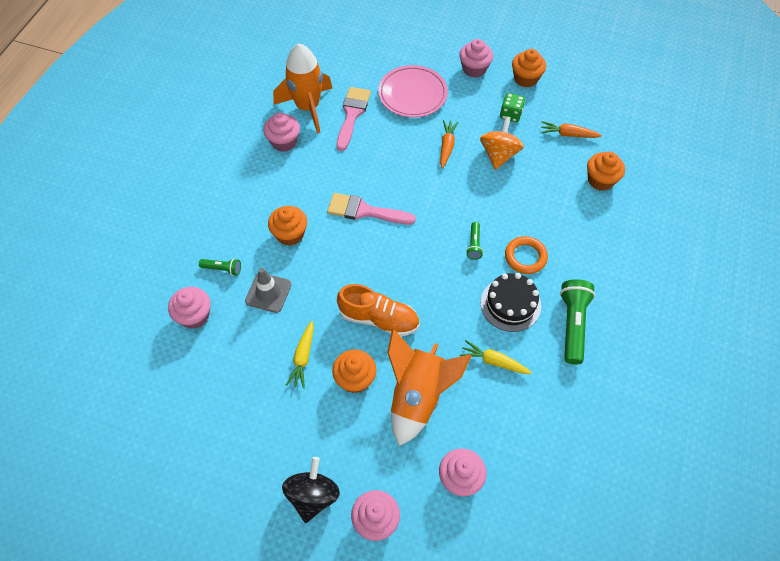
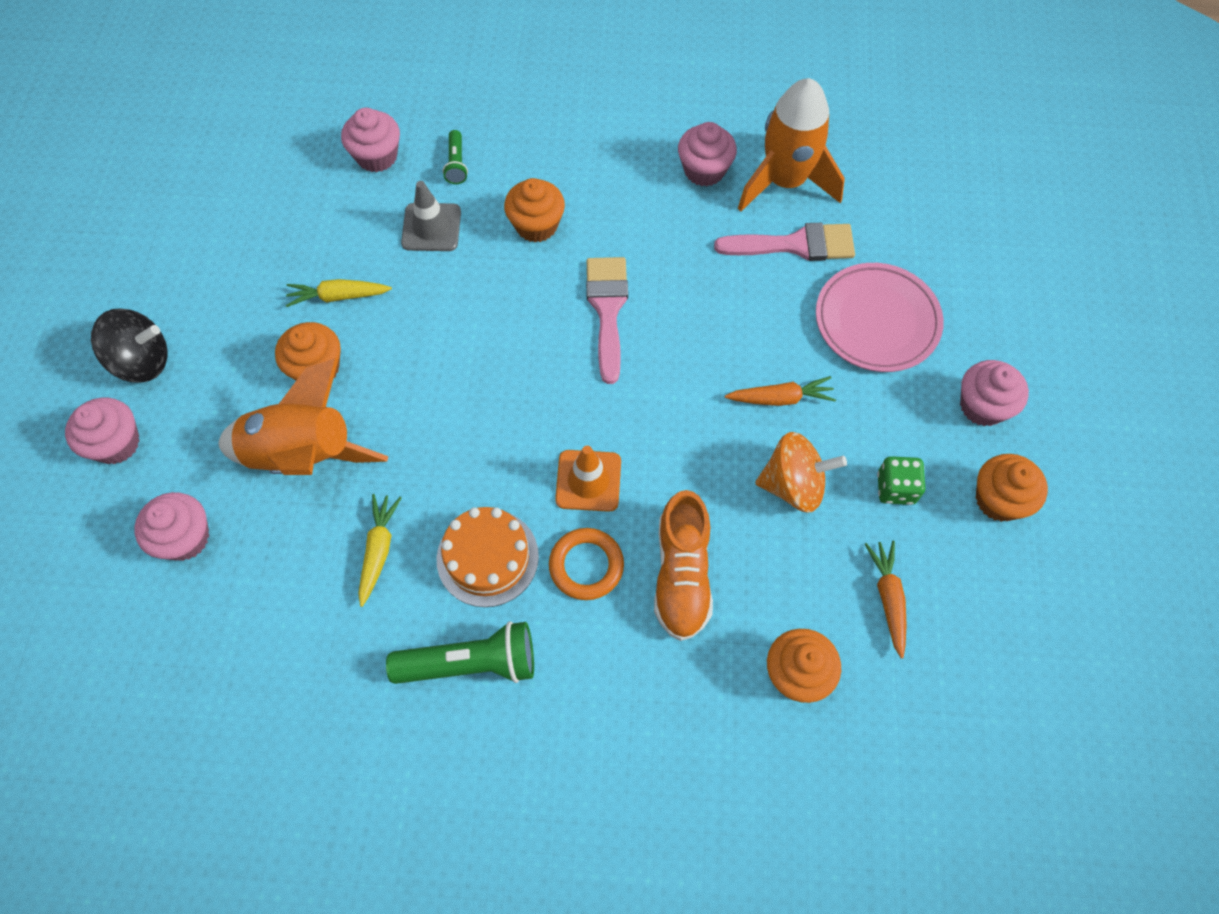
camera: 75 degrees right, 5 degrees up
(379, 319) = (419, 375): orange shoe -> orange shoe (682, 575)
(474, 245) = (588, 481): green flashlight -> orange traffic cone
(510, 304) = (487, 557): black cake -> orange cake

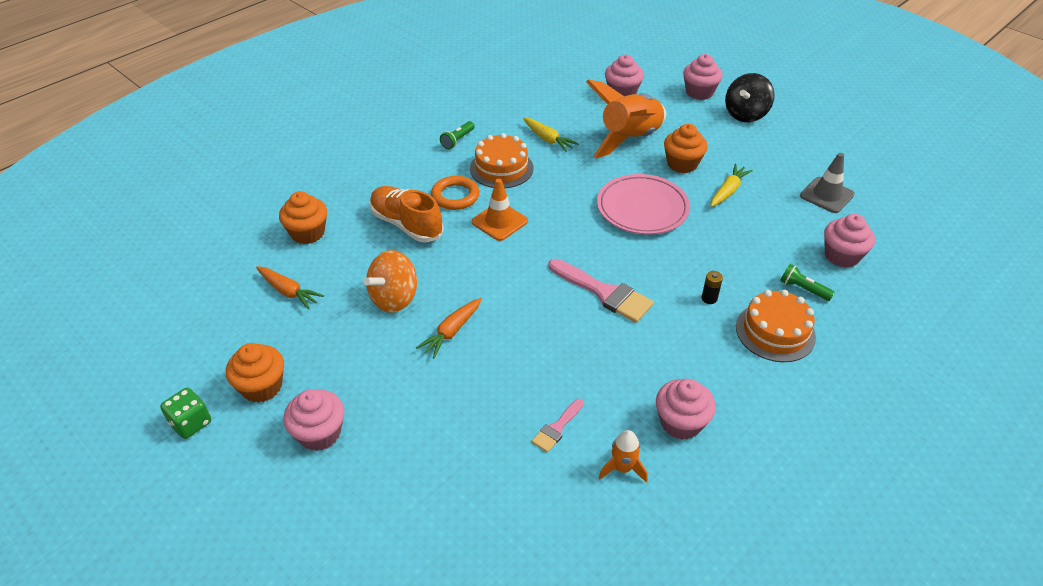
camera: 130 degrees right, 20 degrees down
(431, 227) = (751, 250): grey traffic cone -> grey traffic cone (826, 195)
(471, 663) = (457, 140): green flashlight -> green flashlight, size x0.52
(536, 159) = (775, 332): none -> orange cake
(536, 225) = (709, 298): orange cupcake -> black battery
(785, 181) = (622, 468): orange rocket -> orange rocket, size x0.44
(795, 245) = (557, 428): pink brush -> pink brush, size x0.54
(876, 321) = (445, 426): pink plate -> pink plate (642, 208)
(895, 488) = (333, 342): green dice -> green dice (191, 423)

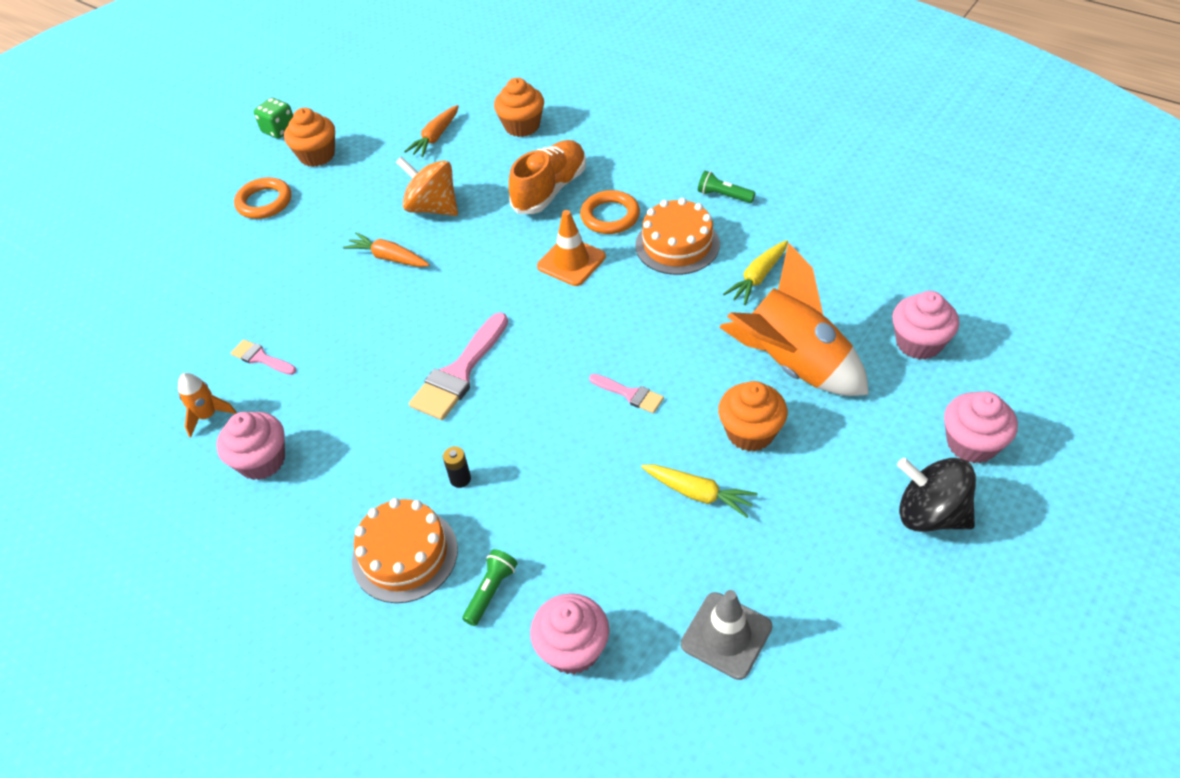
camera: 85 degrees right, 5 degrees up
(319, 433) = (264, 202): pink cupcake -> orange ring
(642, 208) = (630, 394): pink plate -> pink brush

